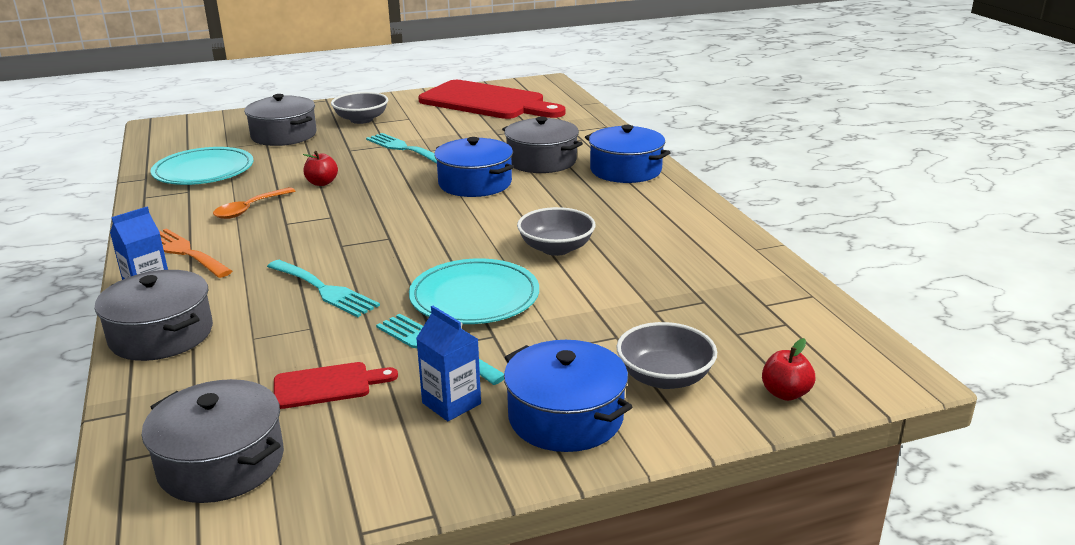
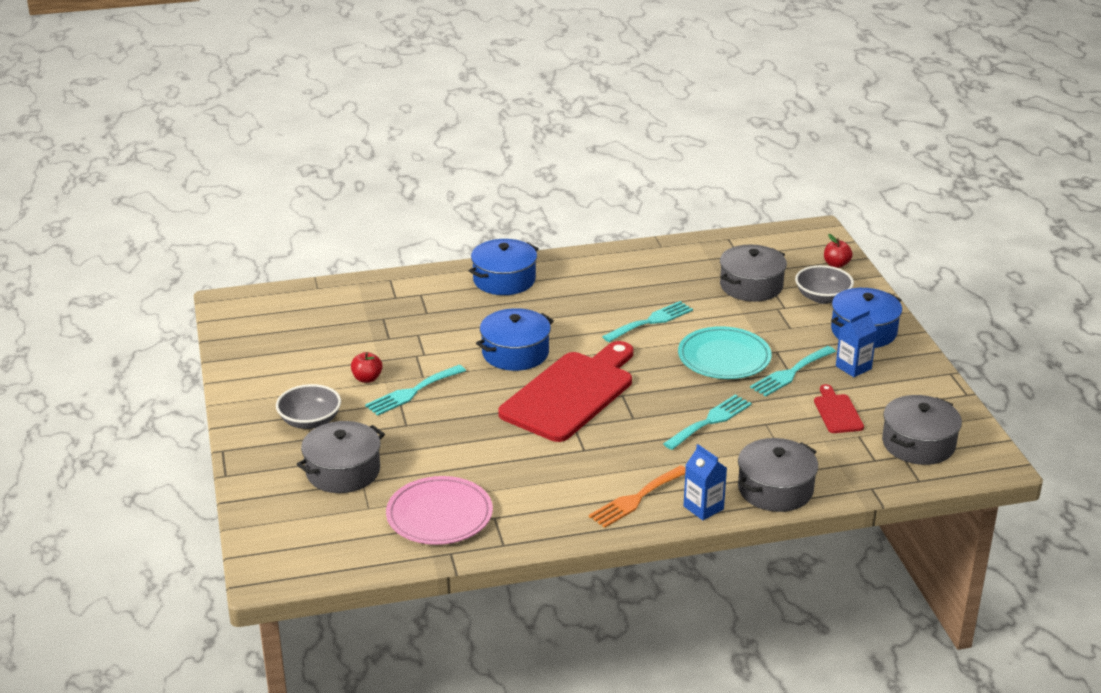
camera: 85 degrees left, 5 degrees up
(203, 171) = (439, 515): turquoise plate -> pink plate
(249, 209) = (548, 473): orange spoon -> none
(322, 183) = (493, 436): red apple -> red apple (367, 378)
(487, 102) = (284, 341): red cutting board -> red cutting board (571, 394)
(541, 161) = (471, 318): grey pot -> grey pot (751, 286)
(556, 248) = (651, 321): grey bowl -> turquoise fork

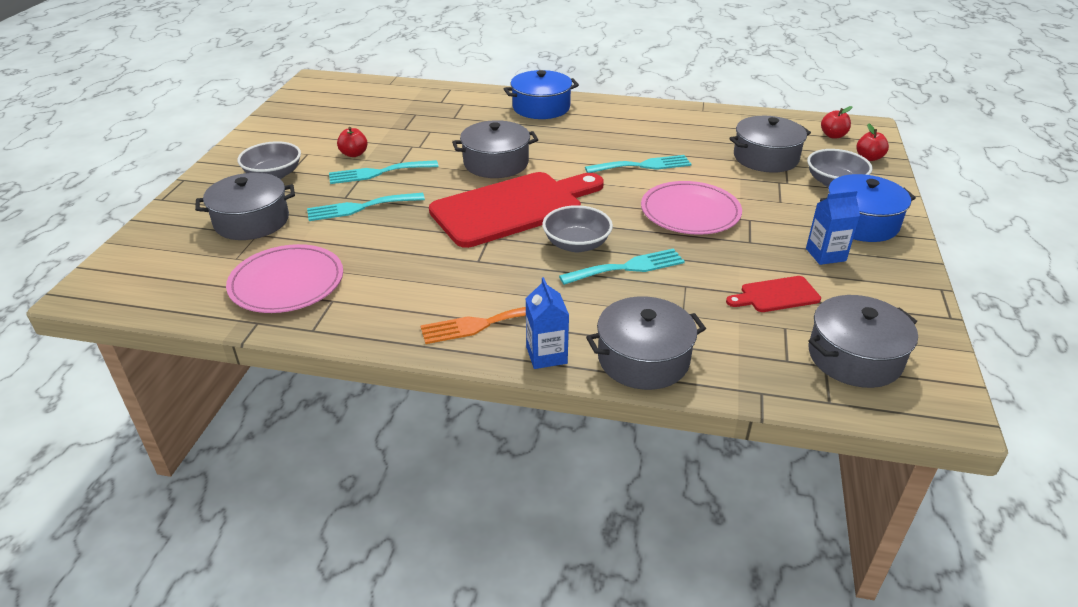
camera: 25 degrees right, 5 degrees up
(515, 353) = (496, 163): blue pot -> grey pot
(653, 412) = (576, 244): none -> grey bowl
(724, 357) = (690, 212): turquoise plate -> pink plate
(791, 373) = (750, 243): turquoise fork -> turquoise fork (360, 207)
(794, 247) = (833, 135): none -> red apple
(837, 412) = (776, 295): red cutting board -> red cutting board turned 120 degrees counterclockwise

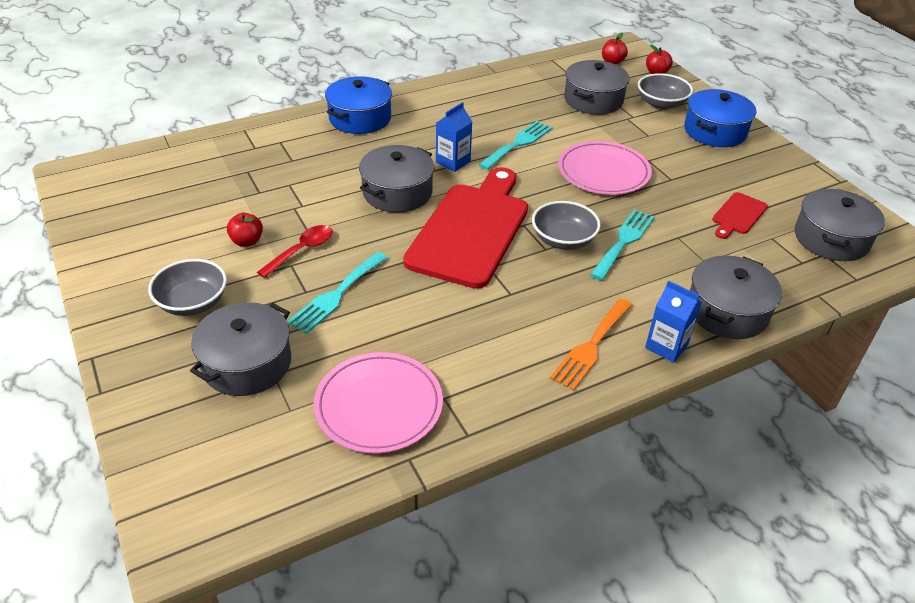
camera: 40 degrees left, 5 degrees up
(378, 173) = (302, 250): turquoise fork -> red spoon
(825, 255) = (726, 167): blue carton -> blue carton (453, 162)

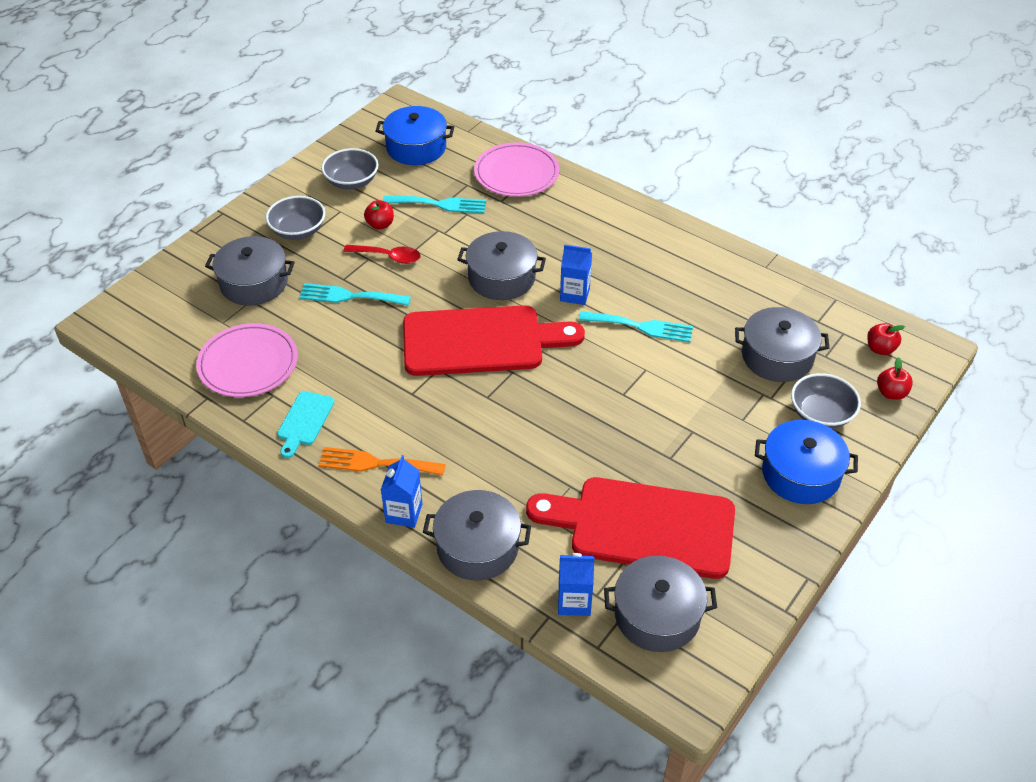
camera: 65 degrees right, 5 degrees up
(360, 118) = (596, 212): blue pot -> blue pot (416, 147)
(501, 383) = (304, 421): none -> turquoise cutting board
(563, 240) = (508, 405): grey bowl -> grey bowl (352, 181)
(603, 172) = (641, 402): pink plate -> pink plate (516, 173)
(623, 242) = (534, 447): turquoise fork -> turquoise fork (439, 204)
(738, 215) = (643, 526): red cutting board -> red cutting board, size x2.28
(806, 276) = (574, 601): none -> blue carton

